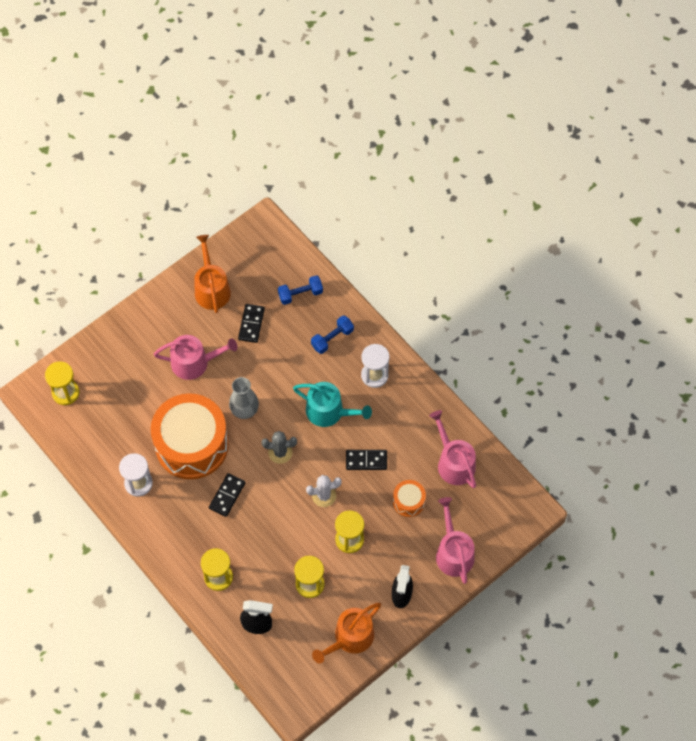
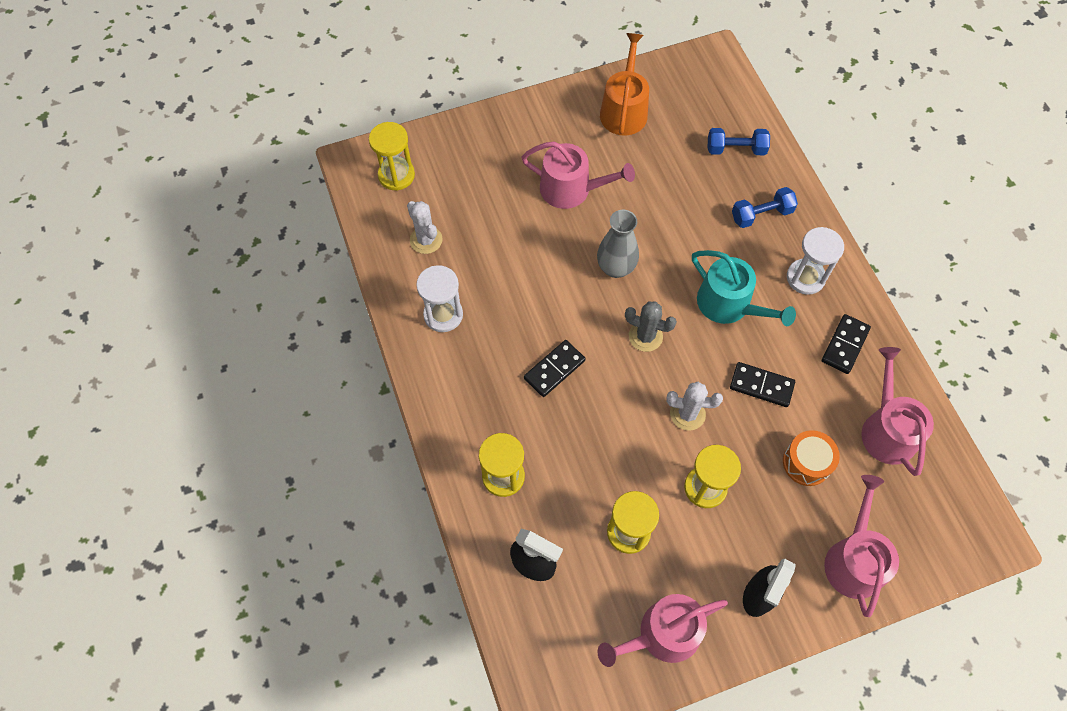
camera: 20 degrees right, 0 degrees up
(106, 434) = (426, 240): none -> white cactus
(191, 445) = (531, 288): orange drum -> none
(251, 324) = (660, 166): black domino -> black domino (845, 345)
(350, 638) = (662, 634): orange watering can -> pink watering can

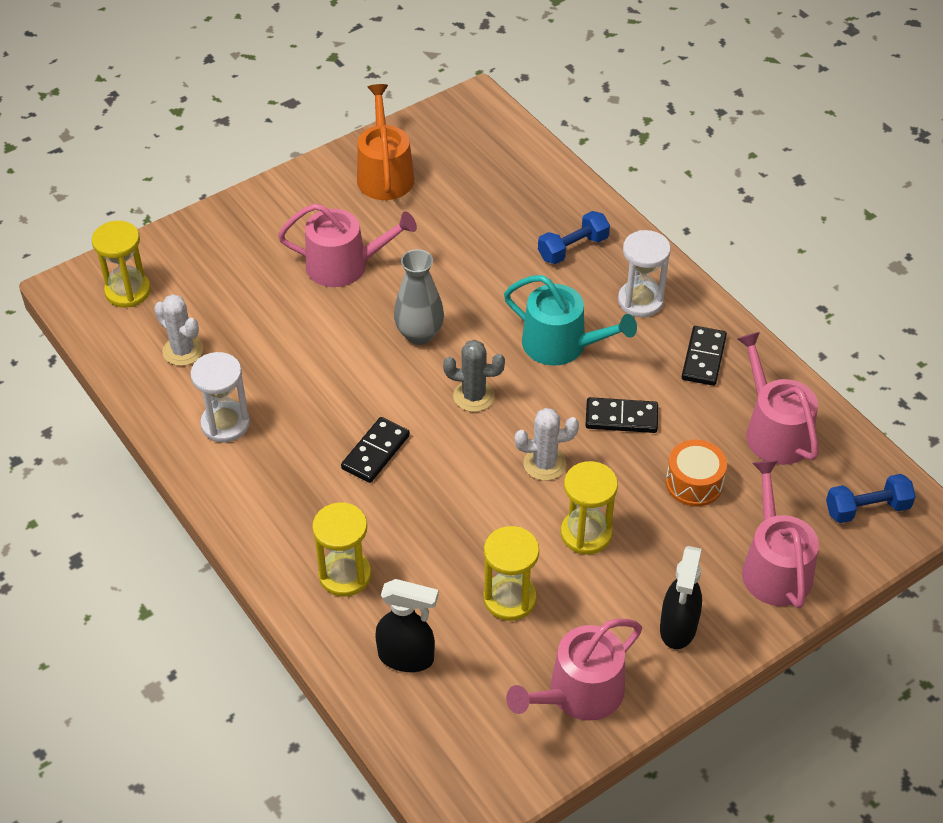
camera: 15 degrees left, 15 degrees down
(735, 149) = (525, 189): blue dumbbell -> blue dumbbell (867, 509)

